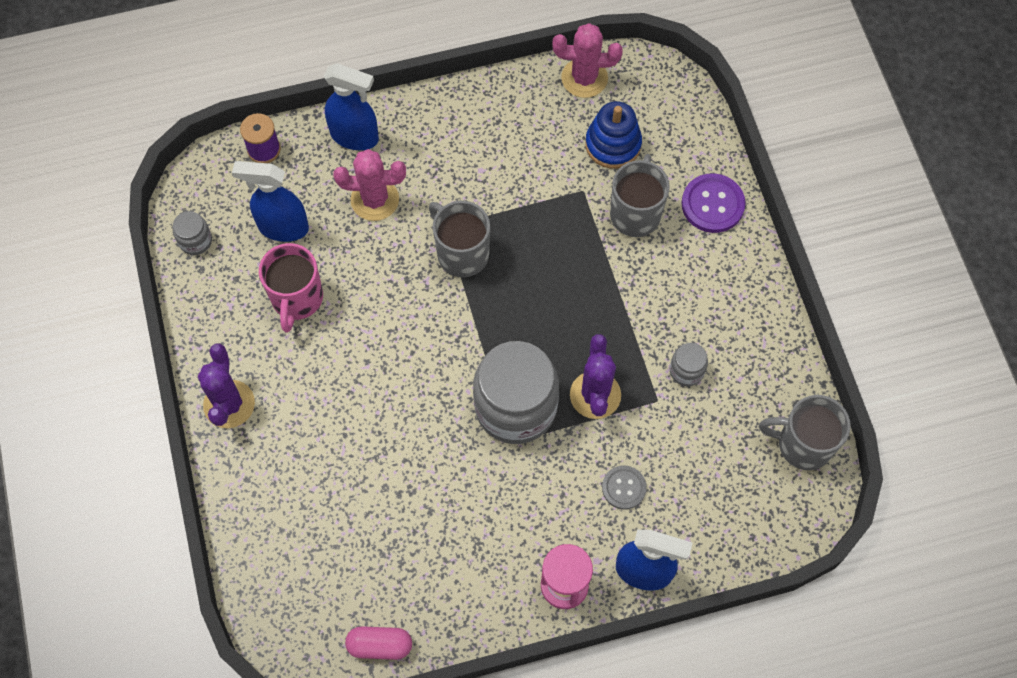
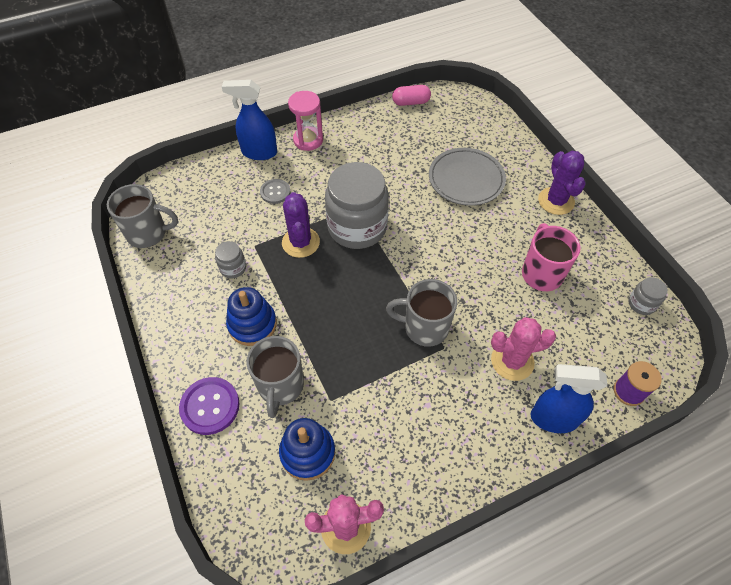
camera: 170 degrees right, 10 degrees down
(283, 227) = (578, 325): blue spray bottle -> none
(341, 464) = (466, 179): none -> grey plate
(461, 253) = (424, 327): grey mug -> grey mug turned 150 degrees clockwise
(664, 289) = (252, 324): none -> blue stacking toy

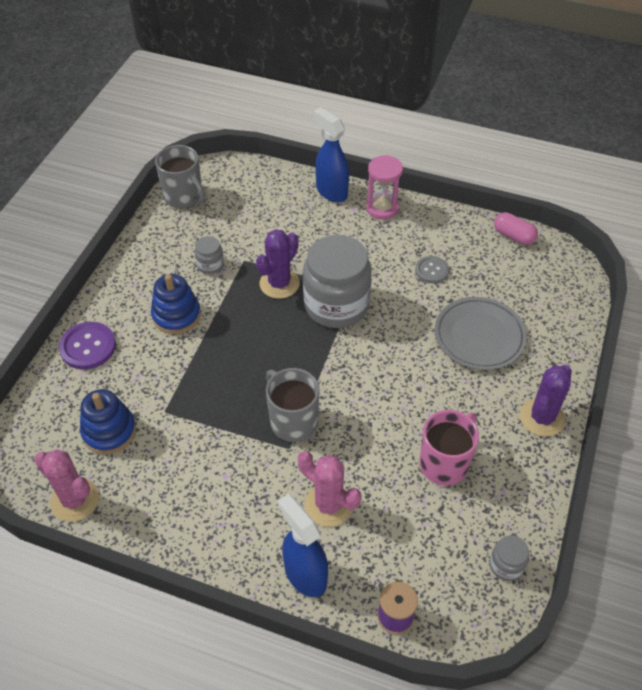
camera: 45 degrees right, 5 degrees down
(275, 192) = (306, 231): grey button -> grey button (431, 270)
(280, 386) = (144, 373): grey mug -> none

